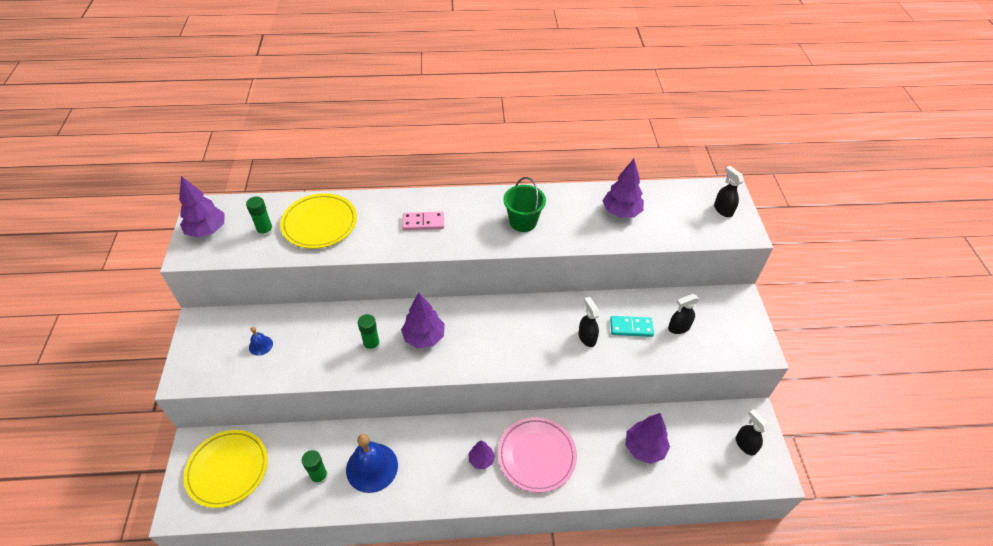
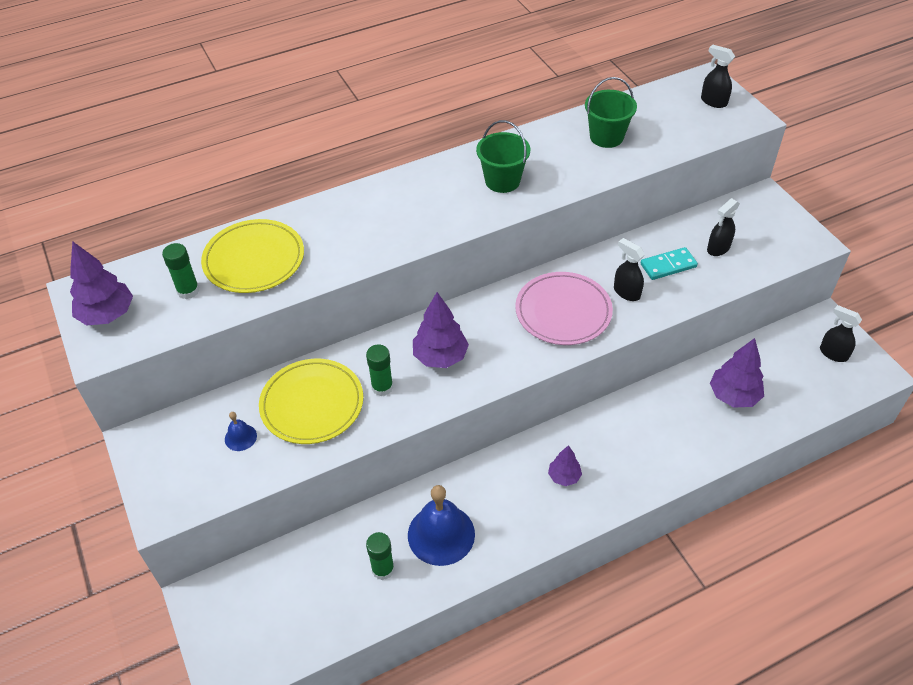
camera: 20 degrees left, 0 degrees up
(227, 469) = (261, 608): yellow plate -> yellow plate (312, 404)
(423, 222) = (384, 218): pink domino -> none
(536, 455) = (623, 448): pink plate -> pink plate (563, 311)
(621, 212) = (606, 137): purple tree -> green bucket

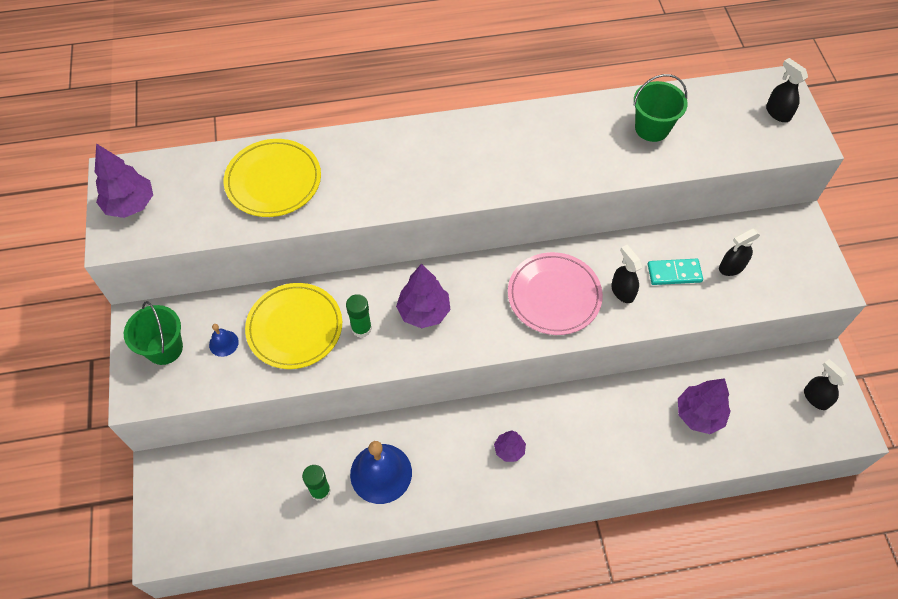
camera: 15 degrees right, 10 degrees up
(188, 291) = (206, 198): green glue stick -> none
(502, 181) = (531, 153): green bucket -> green bucket (164, 348)

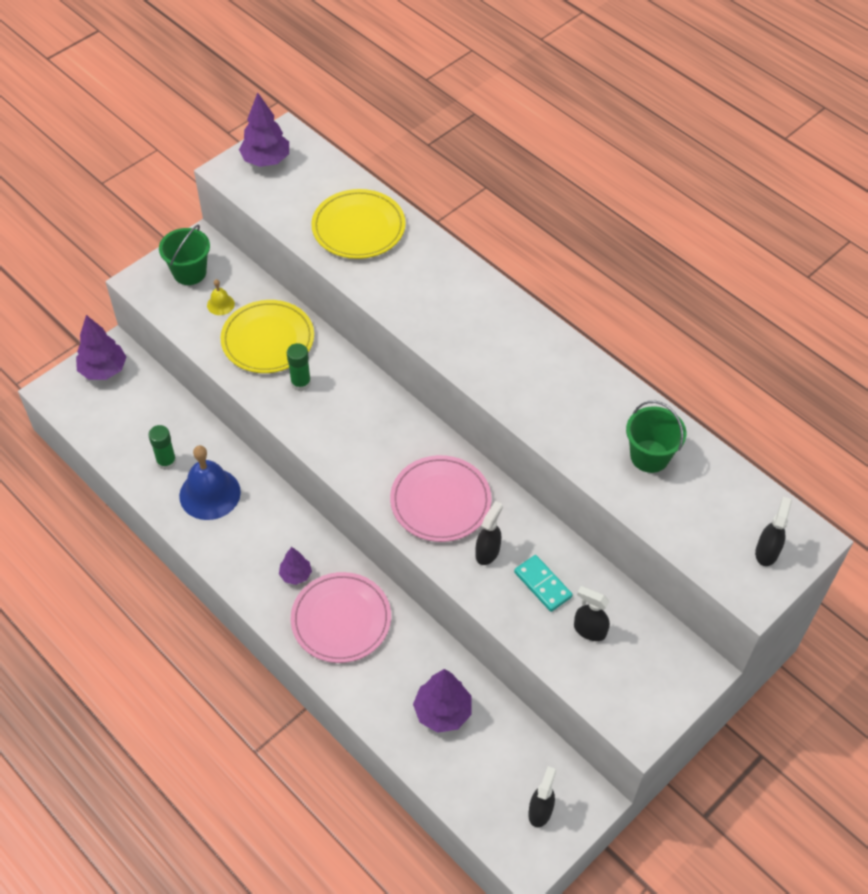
camera: 55 degrees right, 5 degrees down
(223, 343) = (220, 304): blue bell -> yellow bell
(424, 312) = (349, 416): purple tree -> purple tree (103, 370)
(573, 440) = (341, 619): none -> pink plate

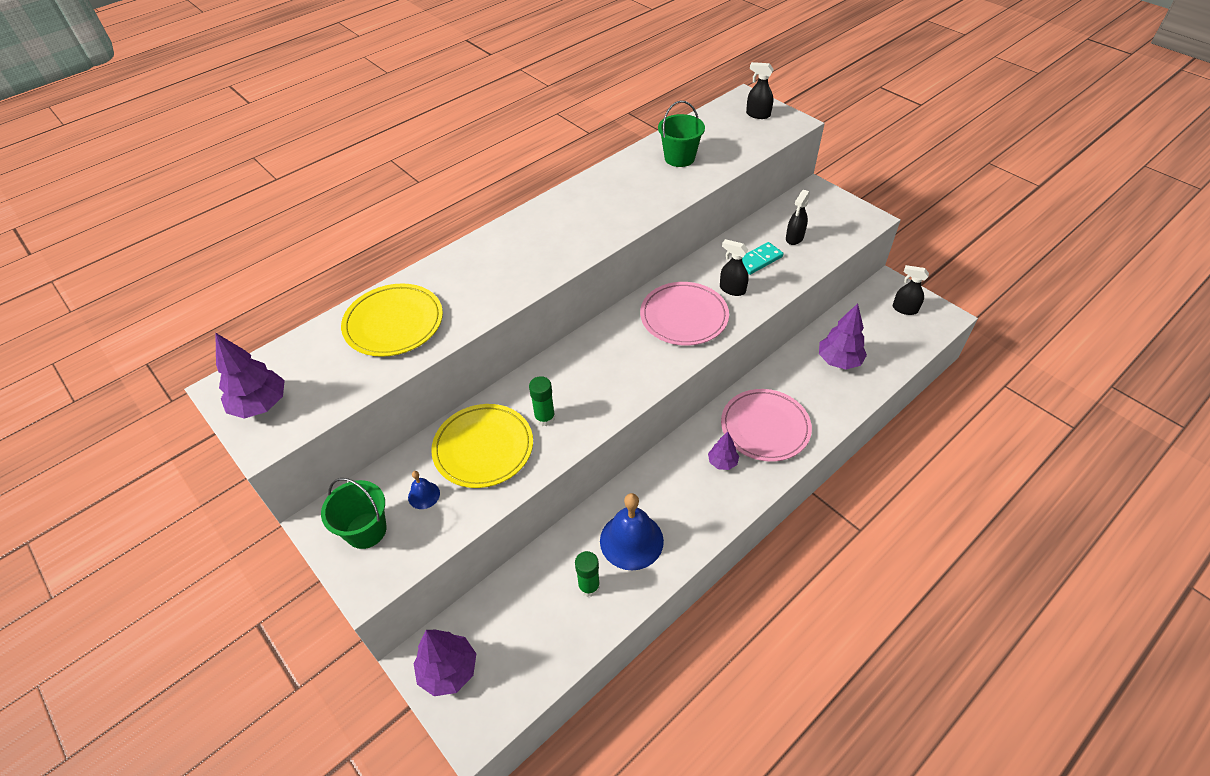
camera: 85 degrees left, 5 degrees down
(220, 304) = (424, 495): yellow bell -> blue bell

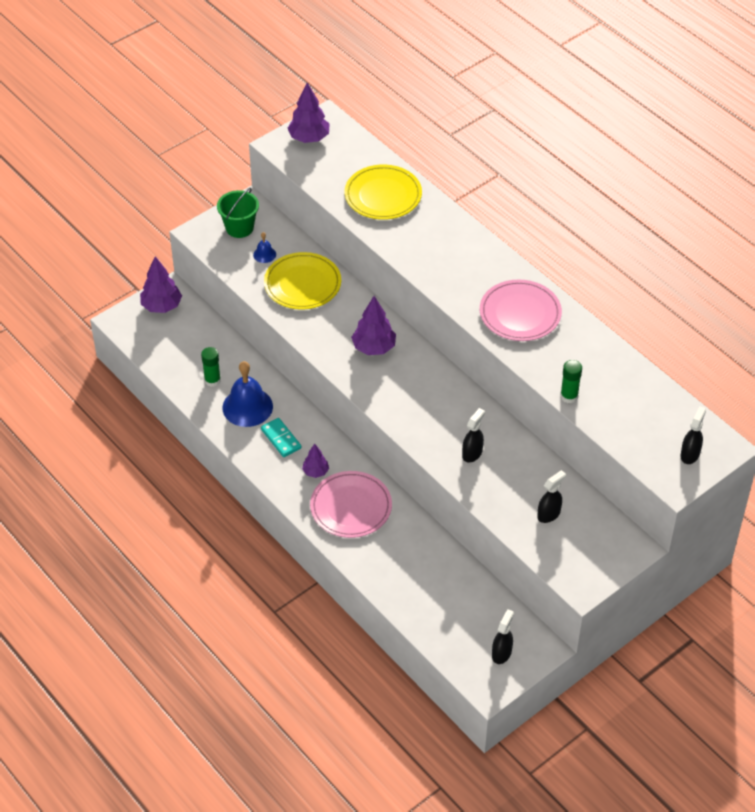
camera: 90 degrees right, 0 degrees up
(545, 418) = (328, 319): green glue stick -> green glue stick (569, 396)
(679, 158) = (605, 380): green bucket -> none
(684, 316) = (437, 414): pink plate -> pink plate (520, 313)
(758, 260) = (514, 479): turquoise domino -> turquoise domino (281, 439)
(794, 238) = (549, 514): black spray bottle -> black spray bottle turned 105 degrees clockwise
(839, 361) = (429, 578): purple tree -> purple tree (374, 347)

